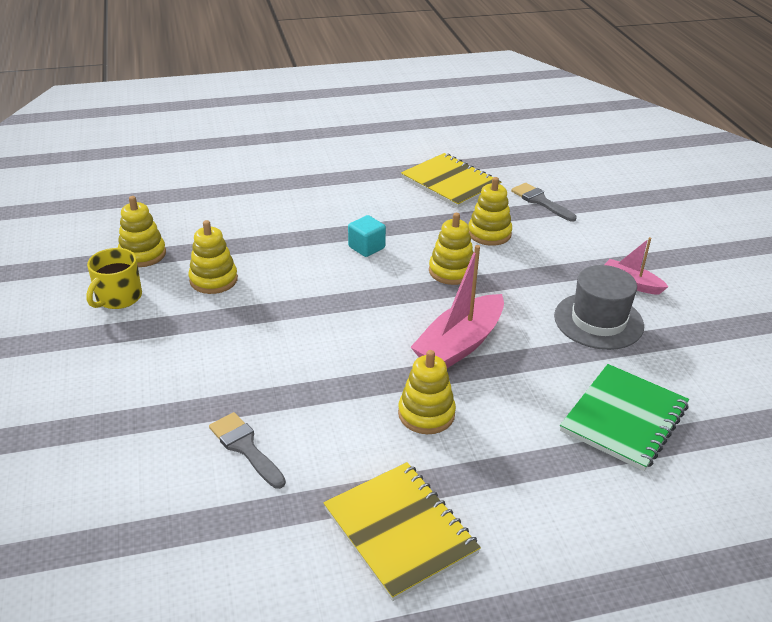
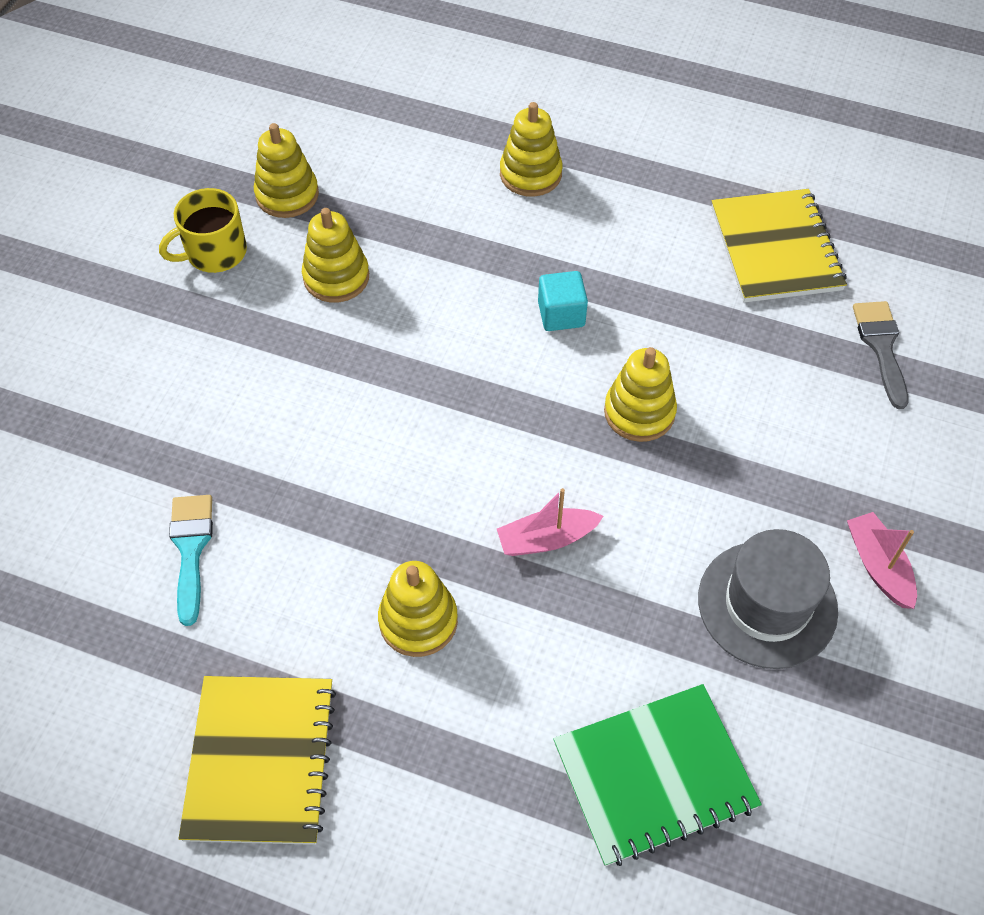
camera: 35 degrees right, 20 degrees up
(245, 447) = (191, 549): grey brush -> turquoise brush
(459, 344) = (546, 539): pink boat -> pink boat, size x0.57
(489, 233) = (749, 371): yellow stacking toy -> yellow stacking toy (530, 174)

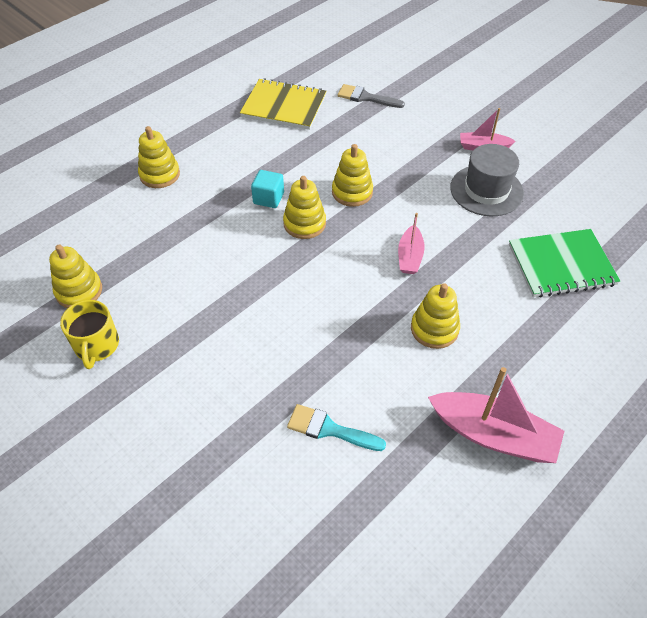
camera: 65 degrees left, 5 degrees down
(260, 760) = (493, 435): yellow notebook -> pink boat
(336, 277) = (167, 288): yellow stacking toy -> yellow stacking toy (304, 223)
(654, 775) = (561, 265): green notebook -> green notebook turned 75 degrees clockwise

